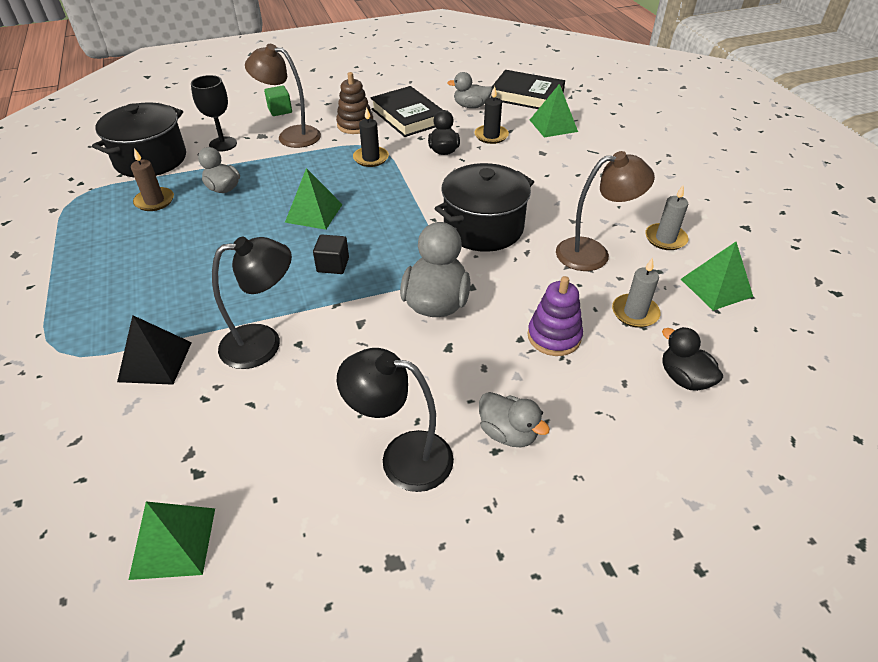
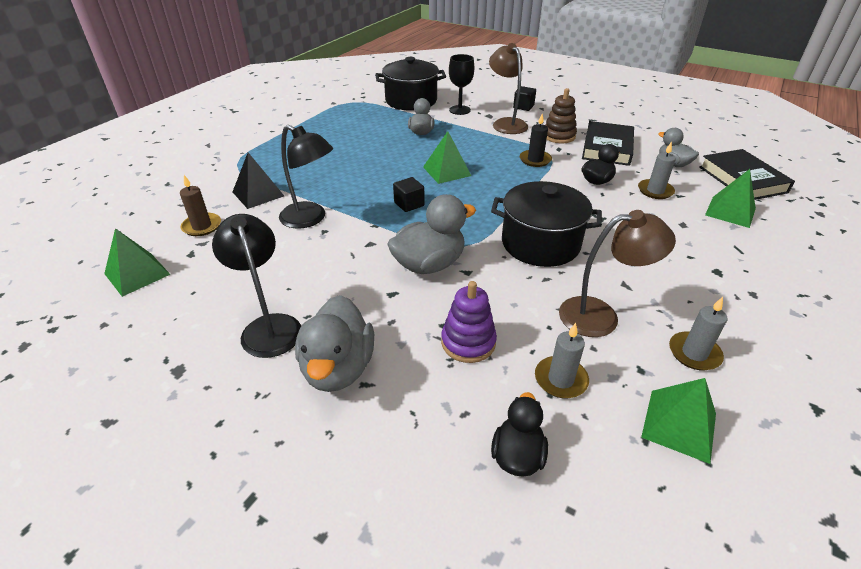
camera: 50 degrees right, 5 degrees down
(154, 201) = (379, 121): brown candle -> brown candle (202, 226)
(280, 110) = (523, 107): green cube -> black cube
(491, 136) = (655, 191): black candle -> grey candle
(508, 433) = (338, 368): grey duck -> grey duck, size x1.61
(593, 253) = (601, 316): brown lamp -> brown lamp turned 45 degrees counterclockwise

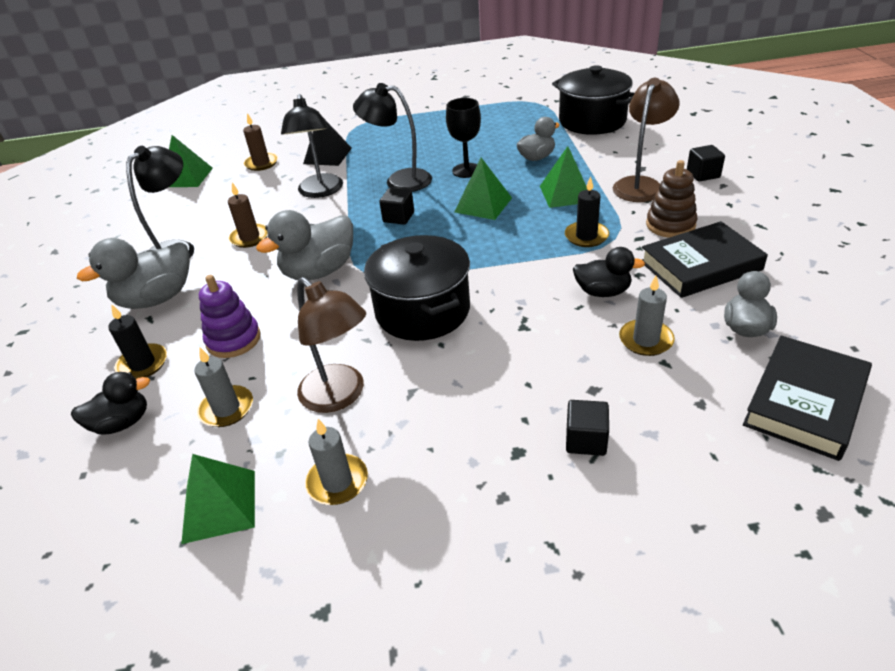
camera: 55 degrees right, 0 degrees up
(320, 278) = (250, 237): none -> brown candle
(358, 183) = (399, 180): none -> black lamp
(429, 264) = (319, 271): grey duck -> grey duck turned 120 degrees clockwise
(438, 412) = (143, 364): none -> black candle
(459, 110) = (621, 150): black goblet -> black goblet (466, 170)
(724, 246) = (586, 440): none -> black cube
(730, 211) = (686, 418): green pyramid -> green pyramid (565, 193)

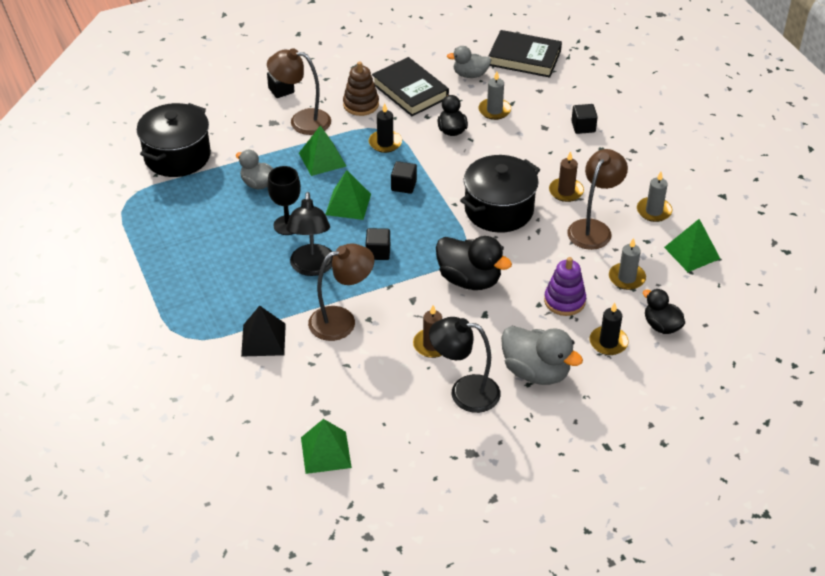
camera: 110 degrees left, 5 degrees up
(261, 163) = (286, 393): brown candle -> brown candle (566, 191)
(319, 271) = (469, 280): grey duck -> black duck
(320, 192) = (341, 320): black lamp -> brown lamp
(500, 242) = (403, 185): none -> black cube

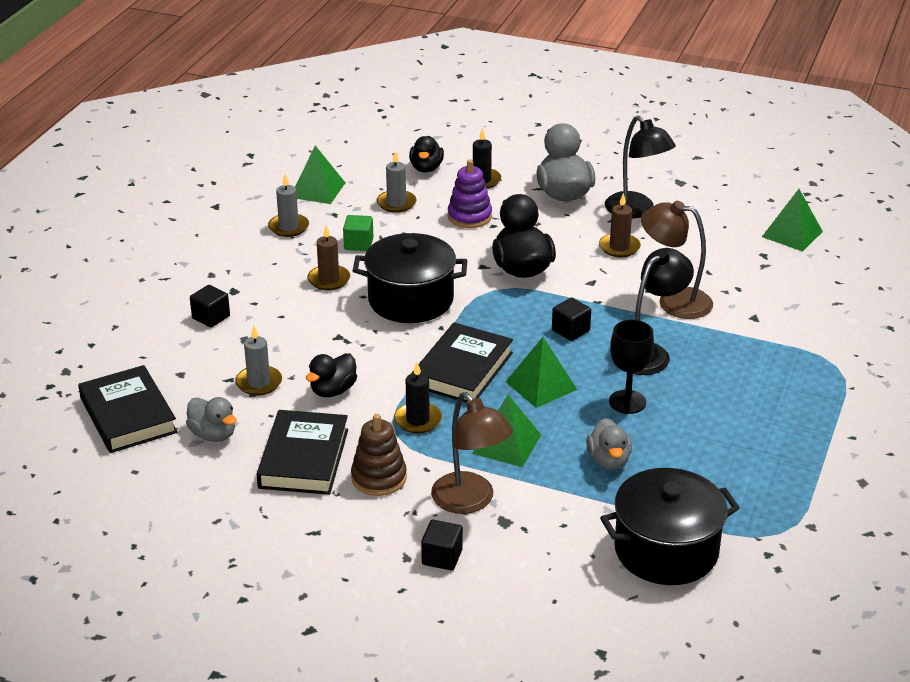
camera: 135 degrees left, 10 degrees down
(263, 339) = (762, 325): black pyramid -> none
(403, 185) = (462, 369): black cube -> black book
(593, 228) = (358, 244): brown lamp -> green cube

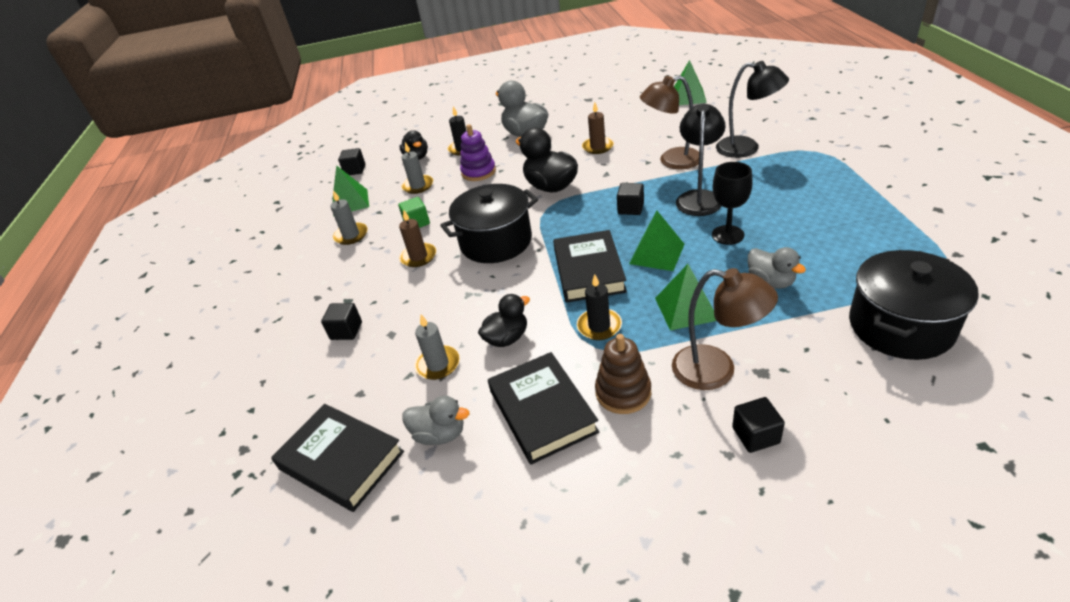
camera: 25 degrees left, 5 degrees up
(333, 390) = (507, 338): black duck -> black duck turned 135 degrees counterclockwise
(352, 153) = (355, 170): none -> black cube
(636, 211) = (582, 124): black lamp -> black lamp (746, 148)

